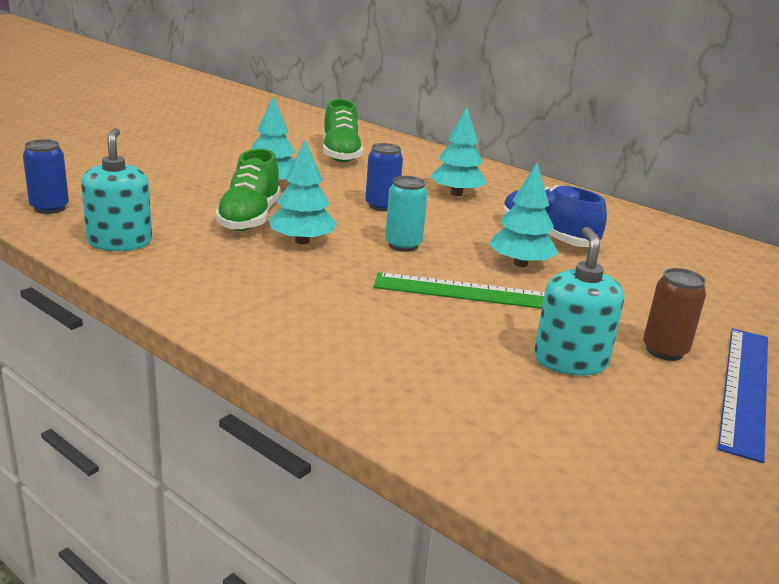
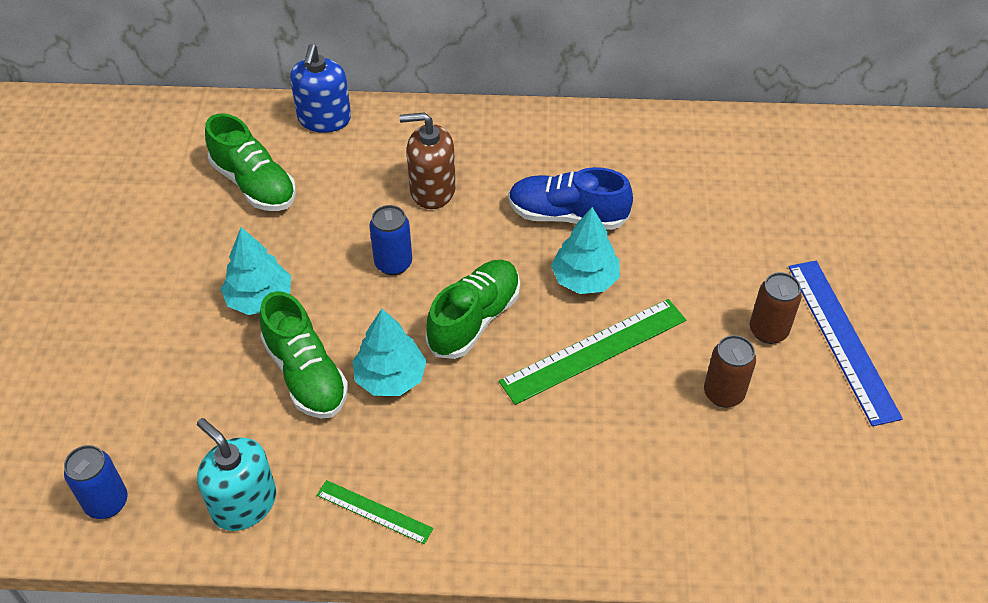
camera: 35 degrees left, 25 degrees up
(191, 282) = (374, 512): none -> green ruler
(403, 245) = (474, 319): turquoise can -> green shoe
(424, 151) = (324, 119): none -> blue soap dispenser
(456, 193) = (432, 190): turquoise tree -> brown soap dispenser
(570, 361) = (723, 393): turquoise soap dispenser -> brown can

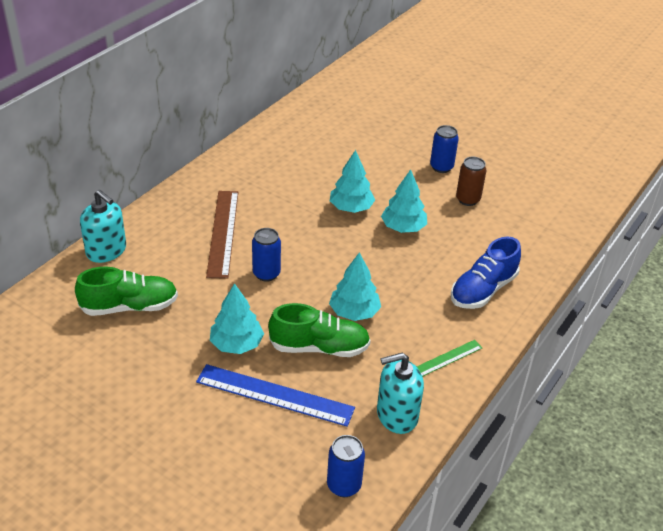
camera: 60 degrees left, 10 degrees down
(324, 119) = (106, 251): blue soap dispenser -> turquoise soap dispenser
(432, 190) = (223, 233): brown soap dispenser -> brown ruler
(474, 319) = (341, 260): green shoe -> none
(567, 215) = (298, 192): blue shoe -> blue shoe (483, 290)
(594, 350) = (403, 228): green ruler -> turquoise tree
(768, 331) = (441, 167): brown can -> blue can
(842, 339) = (466, 149): blue ruler -> blue ruler (274, 395)

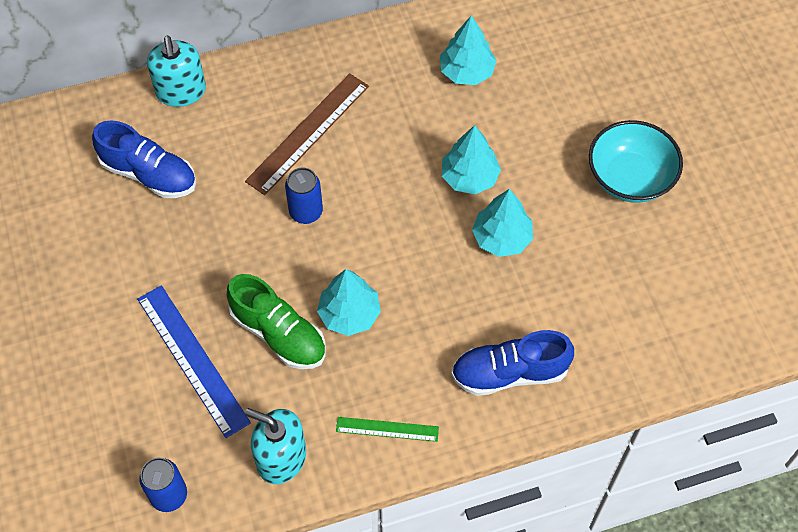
camera: 40 degrees right, 20 degrees up
(129, 307) = (149, 174): green shoe -> blue shoe
(236, 344) = (207, 280): turquoise tree -> turquoise tree (466, 72)
(441, 167) = (630, 178): blue can -> turquoise bowl
(467, 199) = (615, 243): brown can -> none

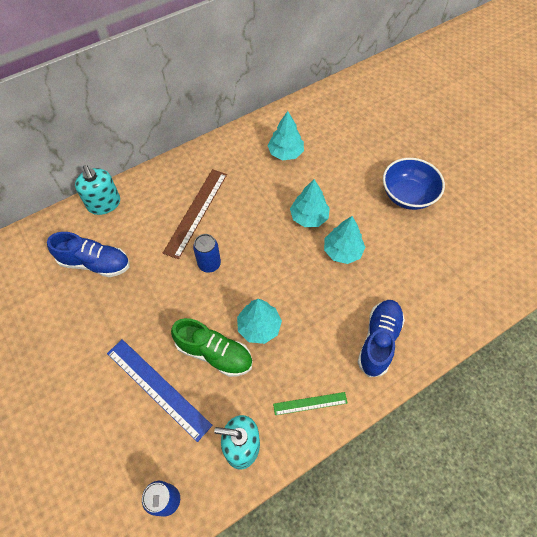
camera: 15 degrees left, 0 degrees up
(509, 373) = (379, 341): blue shoe -> blue shoe turned 135 degrees clockwise
(630, 178) = (407, 195): turquoise bowl -> blue bowl

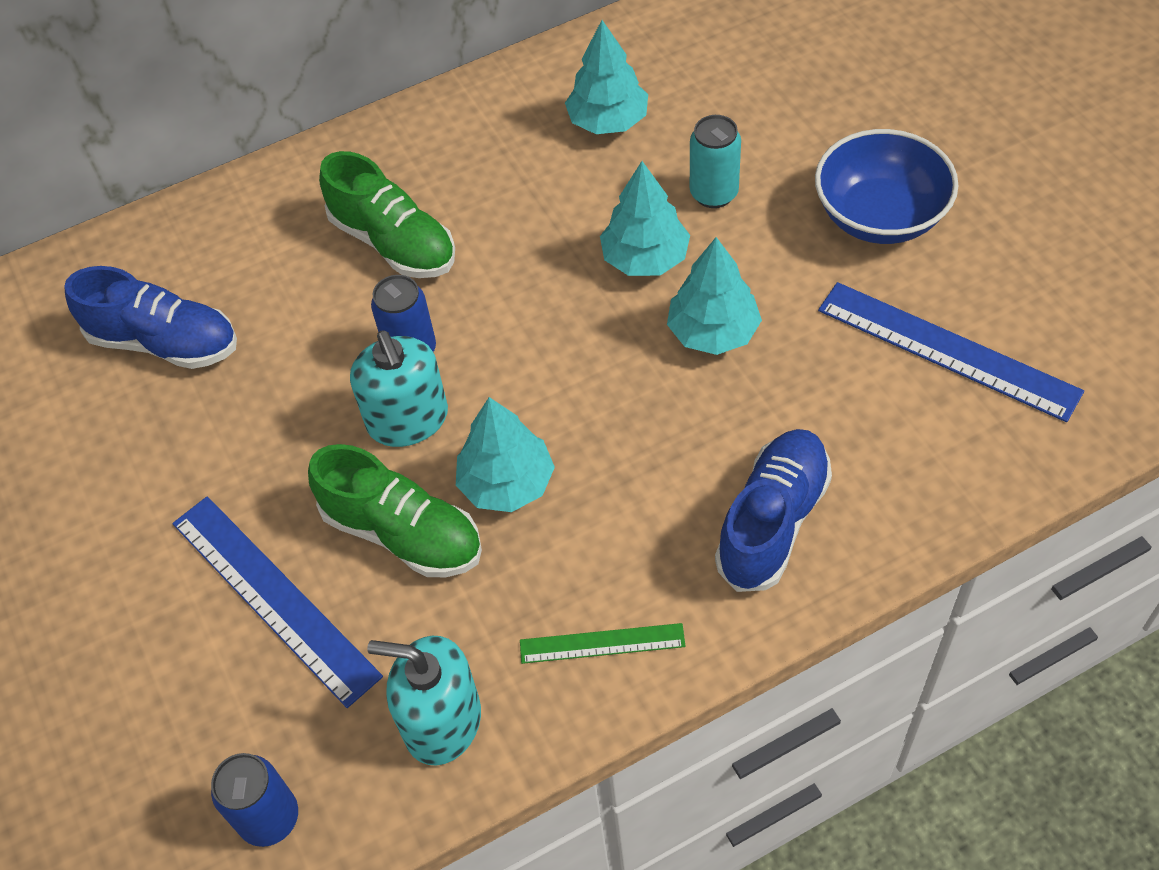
camera: 10 degrees right, 5 degrees down
(104, 204) = (195, 222): turquoise soap dispenser -> turquoise soap dispenser (408, 420)
(196, 212) = (394, 243): brown ruler -> green shoe
(335, 186) = (714, 193): none -> turquoise can
(443, 257) = (947, 350): none -> blue ruler

